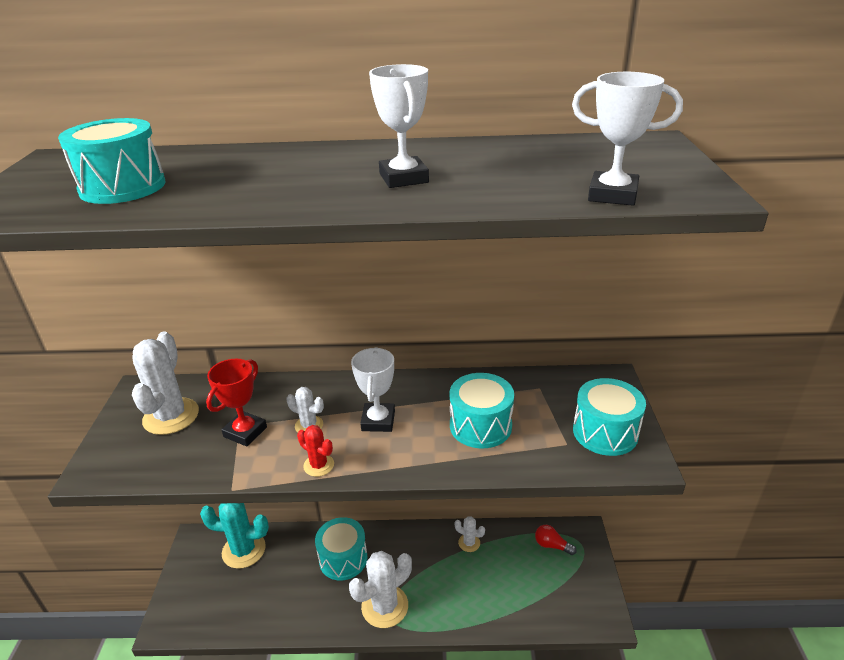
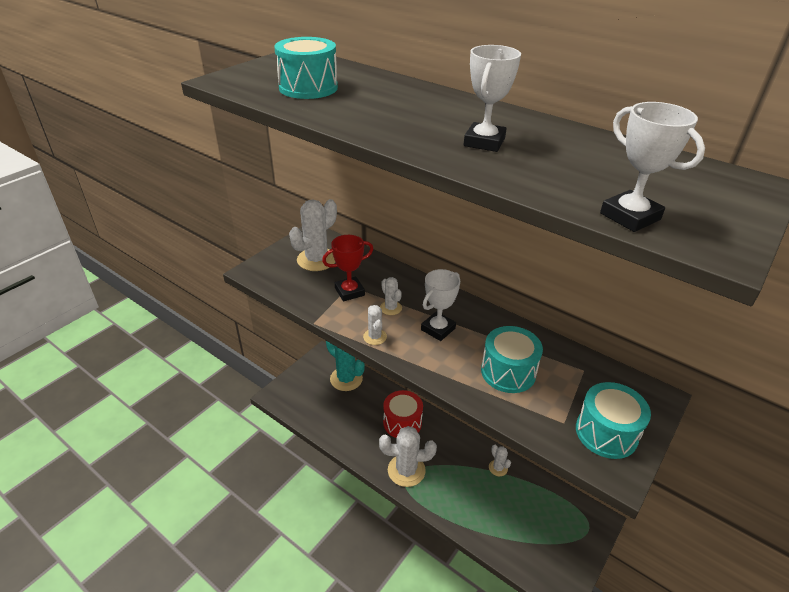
camera: 35 degrees right, 5 degrees up
(319, 465) = (375, 337): red cactus -> white cactus
(343, 558) = (402, 422): turquoise drum -> red drum
(552, 545) = (562, 511): red light bulb -> none

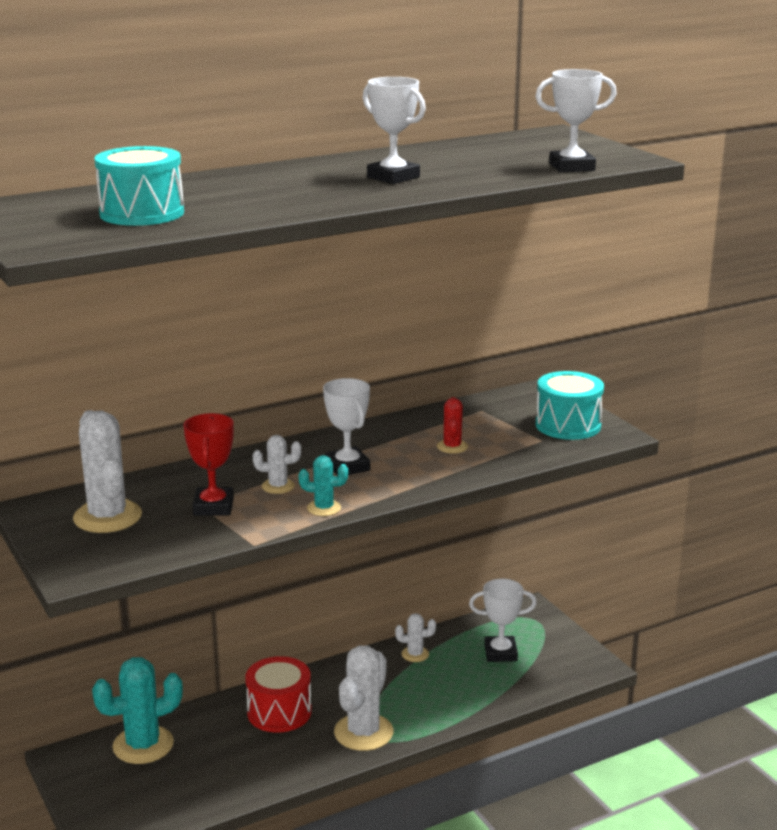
camera: 65 degrees left, 15 degrees down
(375, 337) = (324, 508): white cactus -> turquoise cactus
(508, 372) = (452, 447): turquoise drum -> red cactus
(533, 518) = (500, 653): none -> white trophy

